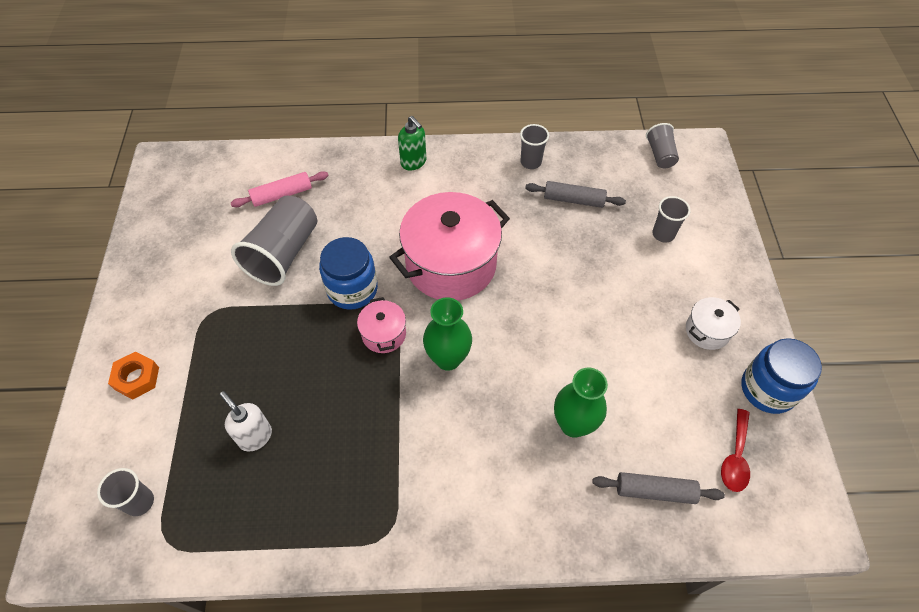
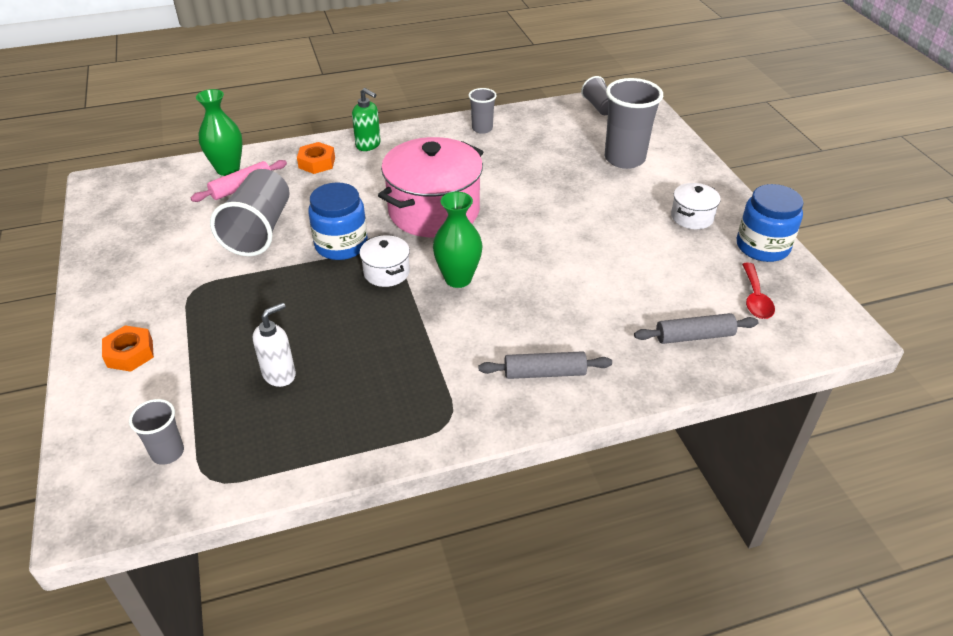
camera: 15 degrees left, 15 degrees down
(255, 436) = (279, 374): white soap dispenser -> white soap dispenser turned 105 degrees clockwise
(359, 176) = (317, 163): none -> orange nut
(384, 334) = (386, 272): pink pot -> white pot
(573, 200) = (533, 148): grey rolling pin -> grey rolling pin (544, 373)
(573, 424) = (598, 303): green vase -> green vase (228, 169)
(663, 234) = (624, 159): grey cup -> grey cup, size x1.87

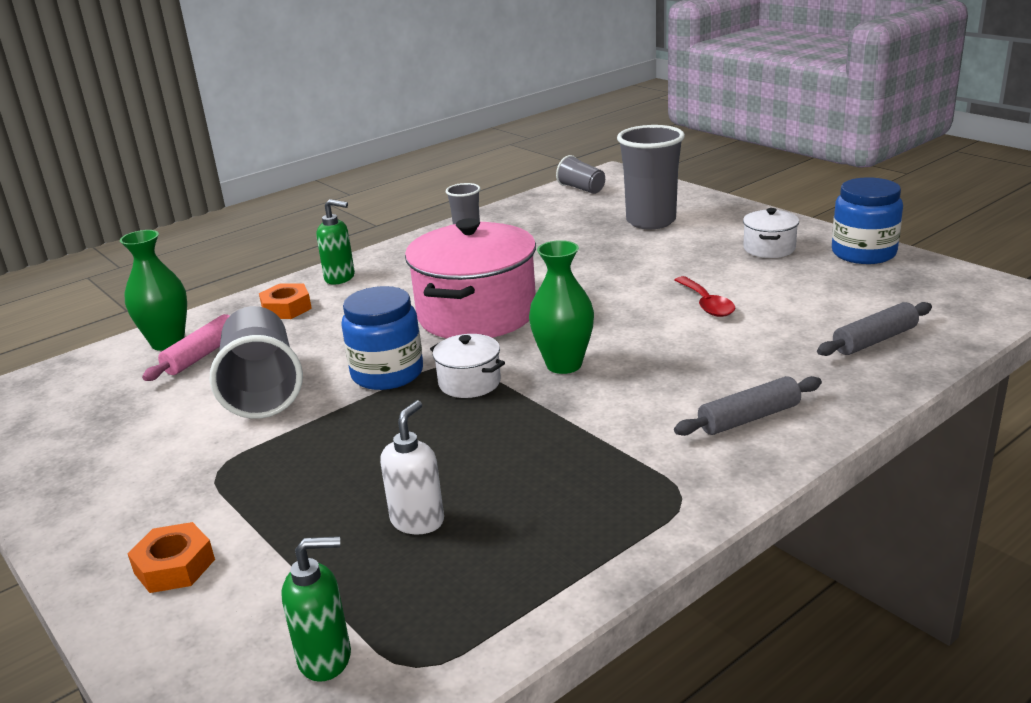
camera: 20 degrees left, 15 degrees down
(167, 452) = (326, 658): grey cup -> green soap dispenser
(755, 298) = (901, 294): red spoon -> red spoon (706, 304)

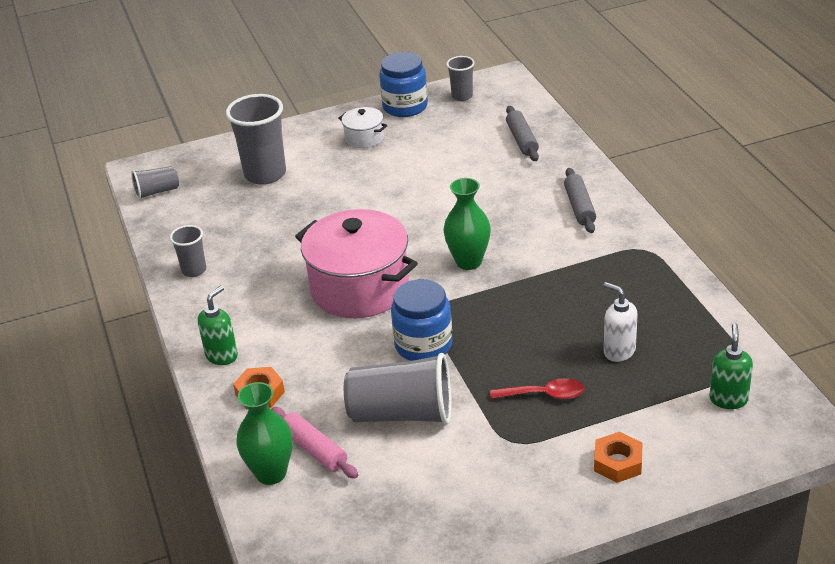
camera: 70 degrees left, 10 degrees up
(469, 383) = (465, 307): white pot -> none
(706, 304) = (427, 185): red spoon -> red spoon (545, 395)
(932, 279) = (462, 96): none -> grey cup

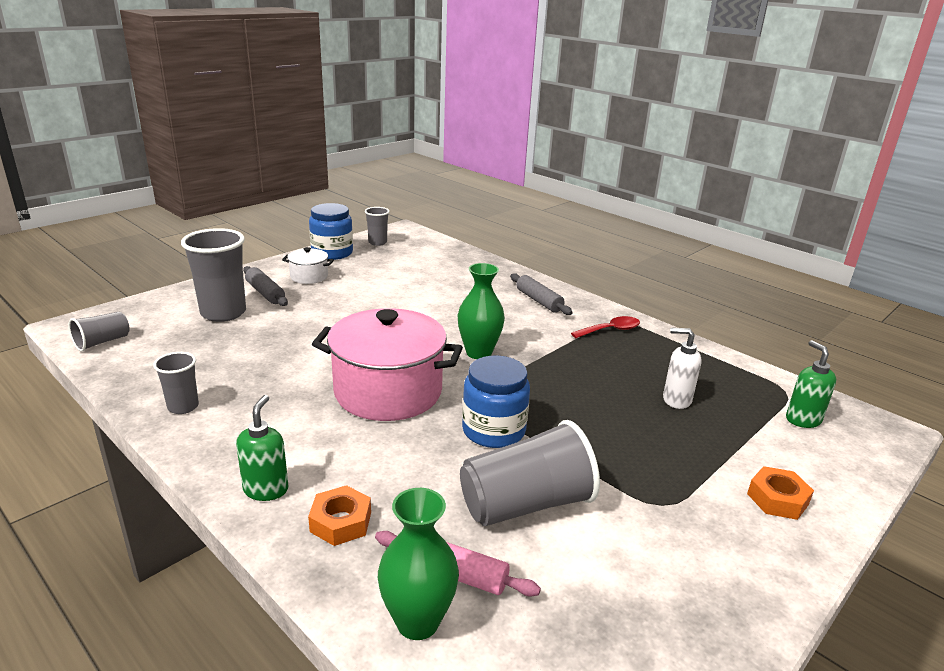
camera: 30 degrees left, 10 degrees down
(522, 140) = (451, 264): grey rolling pin -> grey rolling pin (265, 293)
(545, 395) = (650, 451): red spoon -> red spoon (611, 330)

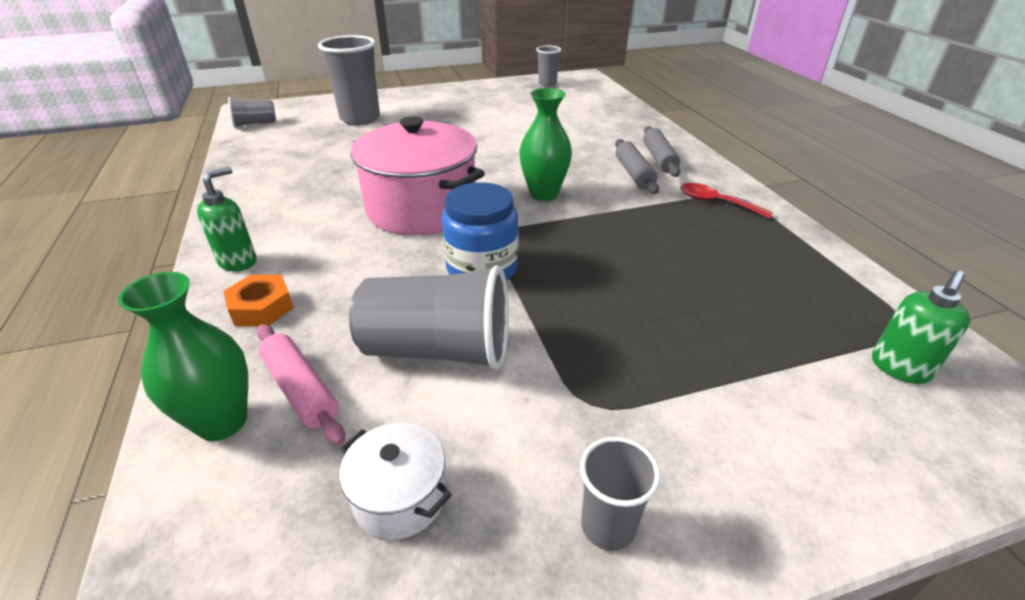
camera: 30 degrees right, 10 degrees up
(183, 407) = (254, 181): grey cup -> grey cup (608, 526)
(265, 293) = (408, 109): grey rolling pin -> grey rolling pin (634, 174)
(309, 277) = (457, 102): white pot -> white pot (400, 497)
(332, 253) = (497, 86): blue jar -> none
(611, 330) = (716, 203): red spoon -> red spoon turned 150 degrees counterclockwise
(676, 400) = (727, 294): white soap dispenser -> none
(777, 499) = (759, 455): orange nut -> none
(802, 420) = (899, 368): green soap dispenser -> green soap dispenser turned 150 degrees counterclockwise

